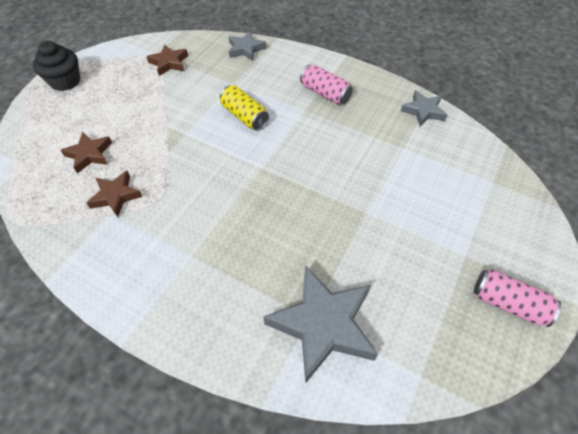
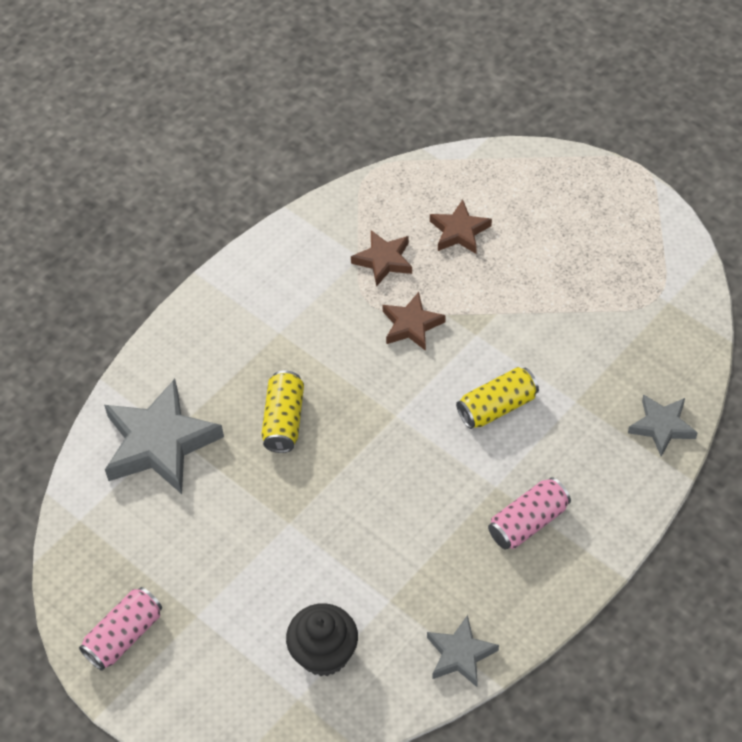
camera: 105 degrees right, 0 degrees up
(65, 81) = (614, 195): black cupcake -> black cupcake (324, 653)
(169, 63) = (639, 319): brown star -> brown star (411, 325)
(279, 233) = (284, 420): none -> yellow can

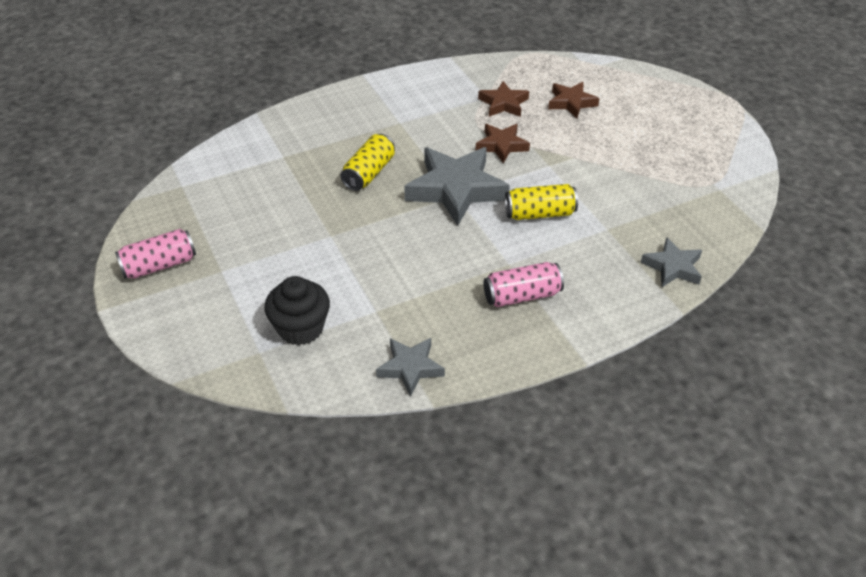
camera: 20 degrees right, 10 degrees down
(159, 443) = (270, 159): grey star -> grey star (456, 189)

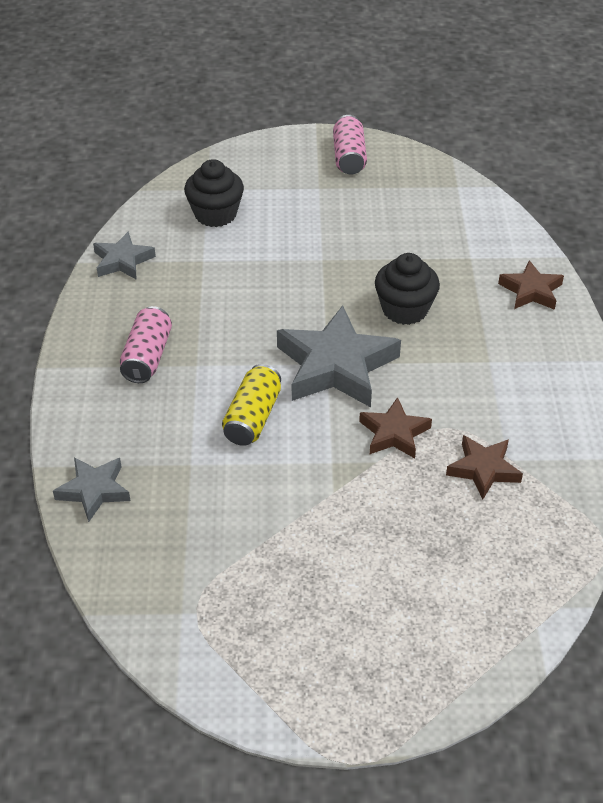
camera: 115 degrees right, 0 degrees up
(369, 173) = (405, 309): yellow can -> black cupcake
(571, 103) = (451, 543): brown star -> brown star (531, 291)

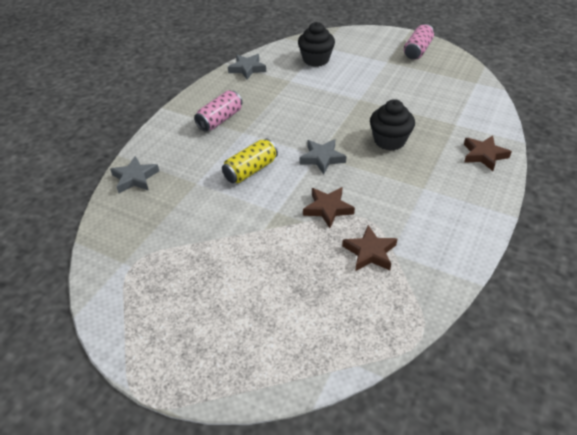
camera: 30 degrees right, 0 degrees up
(336, 366) = (322, 158): grey star -> grey star, size x0.55

